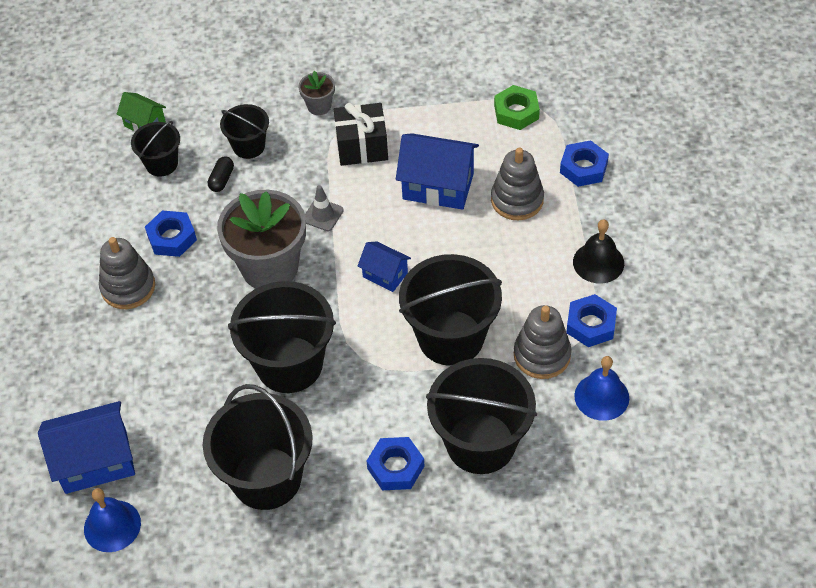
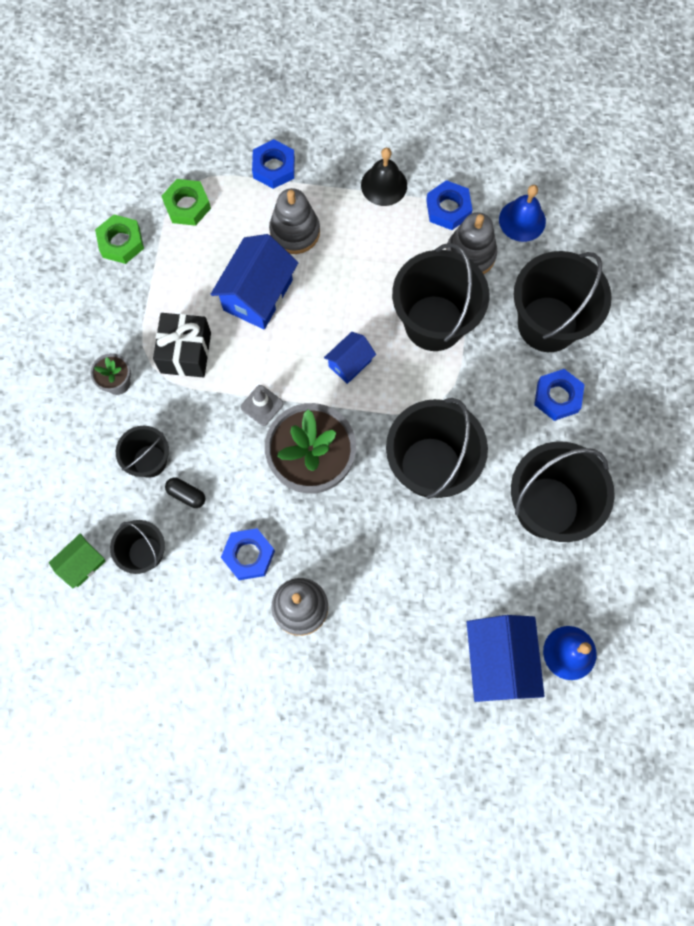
camera: 80 degrees left, 20 degrees up
(461, 74) = (121, 242): none -> green nut

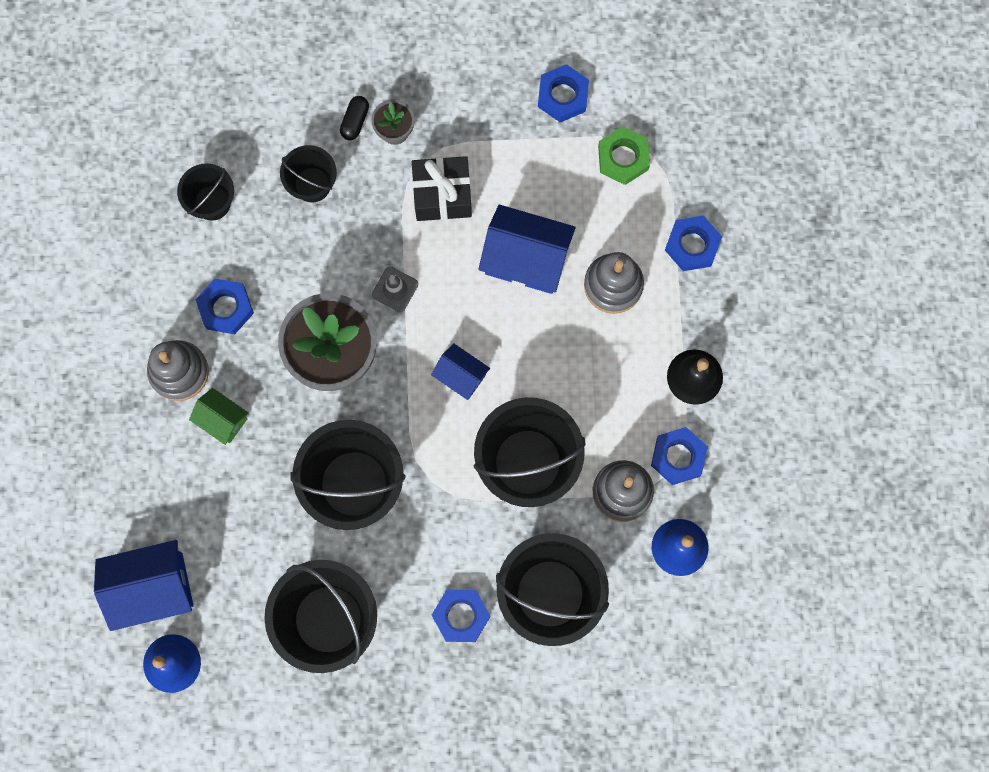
camera: 80 degrees right, 5 degrees up
(82, 564) = (191, 142): green house -> green house (222, 420)
(121, 242) = (563, 96): green nut -> blue nut
(186, 495) = (281, 230): black capsule -> black capsule (355, 121)

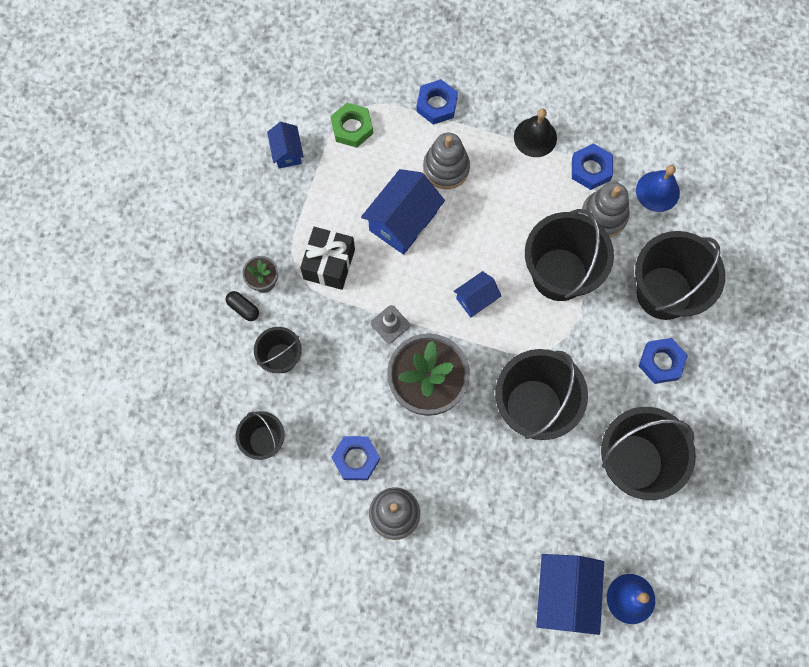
camera: 70 degrees left, 5 degrees down
(222, 420) = (446, 492): green house -> none
(563, 96) = (287, 152): blue nut -> blue house

